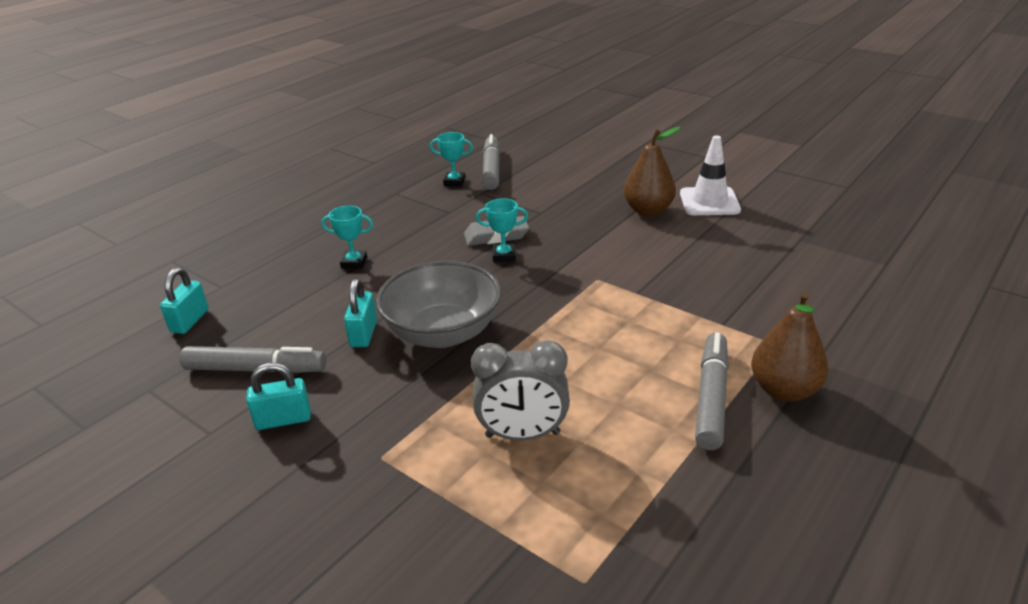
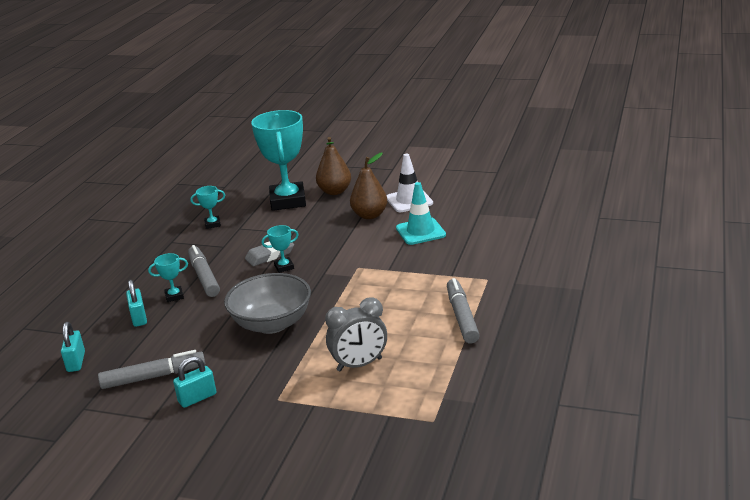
camera: 20 degrees left, 5 degrees down
(363, 334) = (216, 338): turquoise padlock -> turquoise padlock (139, 318)
(491, 169) = (236, 209): grey marker -> grey marker (204, 277)
(556, 171) = (288, 201): none -> turquoise trophy
(706, 248) = (420, 232): none -> turquoise traffic cone
(784, 390) = (502, 302): brown pear -> brown pear (335, 191)

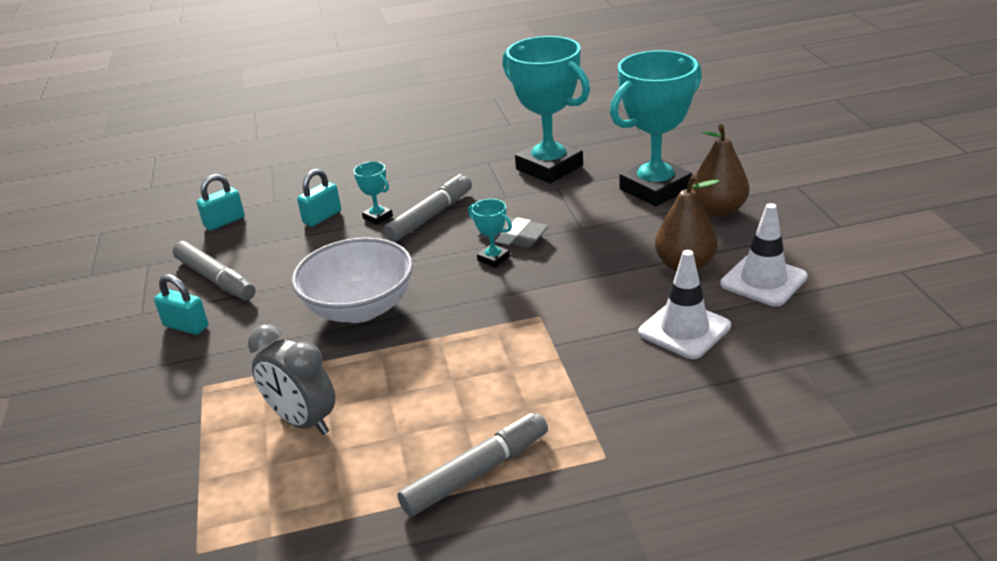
camera: 60 degrees right, 5 degrees up
(212, 224) = (549, 167): turquoise trophy -> turquoise trophy, size x2.39
(272, 324) = (360, 308): grey bowl -> white bowl
(420, 232) = (684, 329): turquoise traffic cone -> white traffic cone

